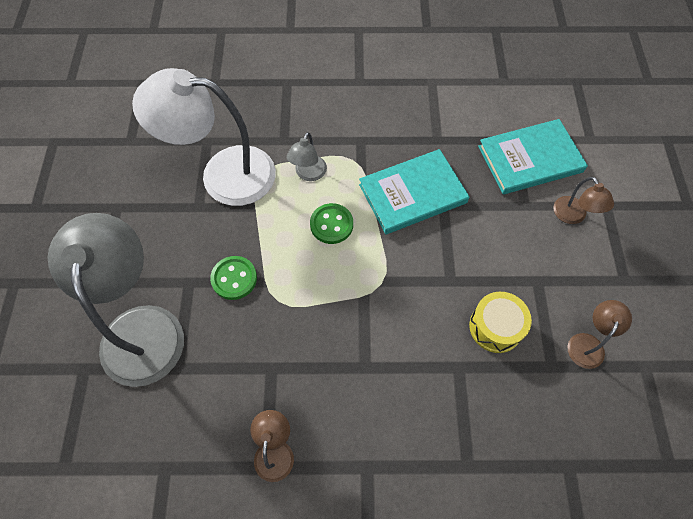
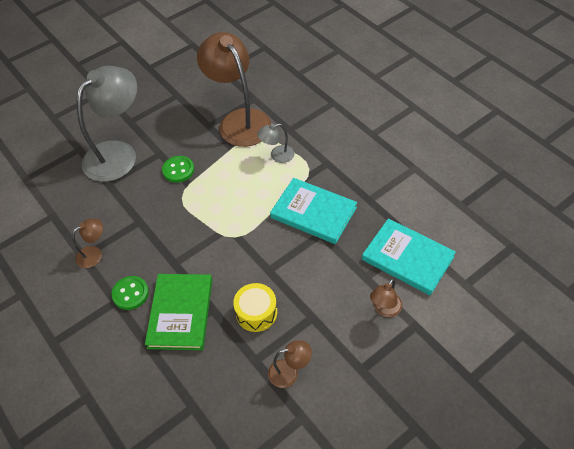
camera: 55 degrees right, 10 degrees down
(223, 174) = (239, 120): white lamp -> brown lamp
(331, 224) = (253, 188): green button -> green button (130, 293)
(439, 403) = (180, 313): none -> green book

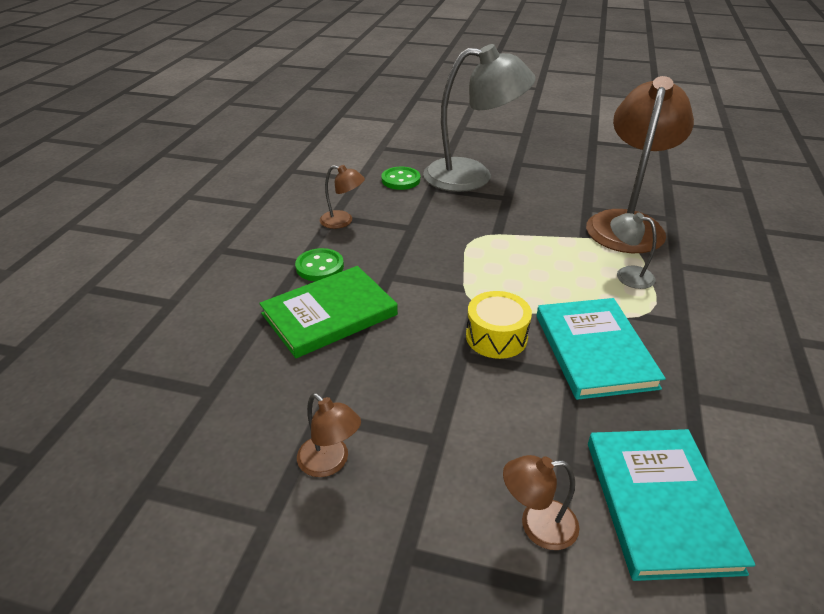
camera: 50 degrees right, 15 degrees down
(178, 170) = (504, 218): green button -> green button (400, 180)
(256, 313) = (390, 378): yellow drum -> yellow drum (496, 337)

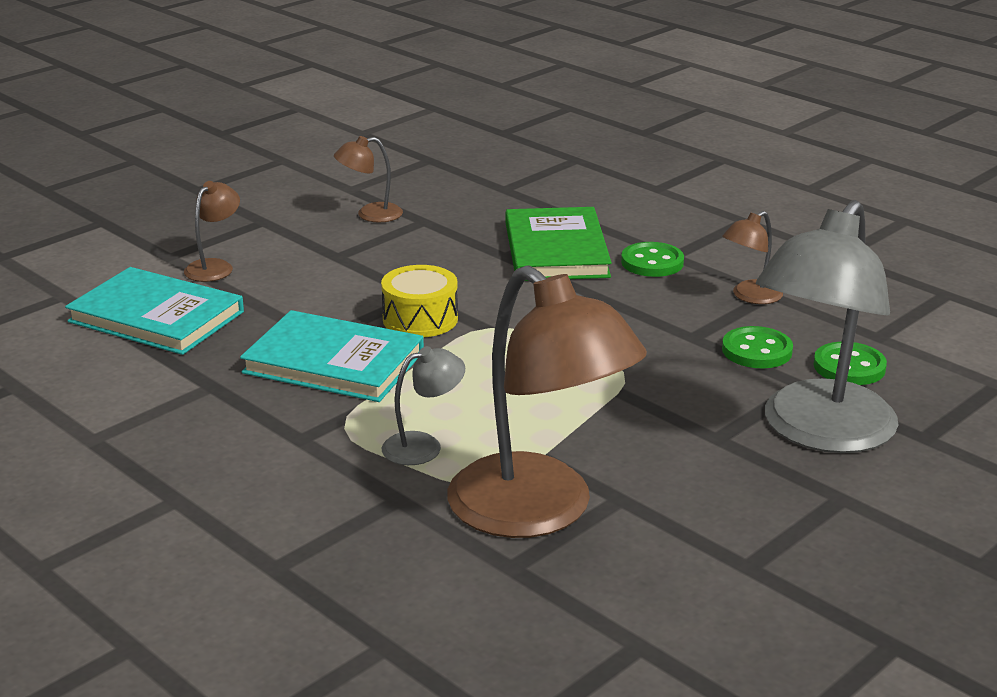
camera: 120 degrees right, 10 degrees down
(409, 206) = (757, 351): none -> green button

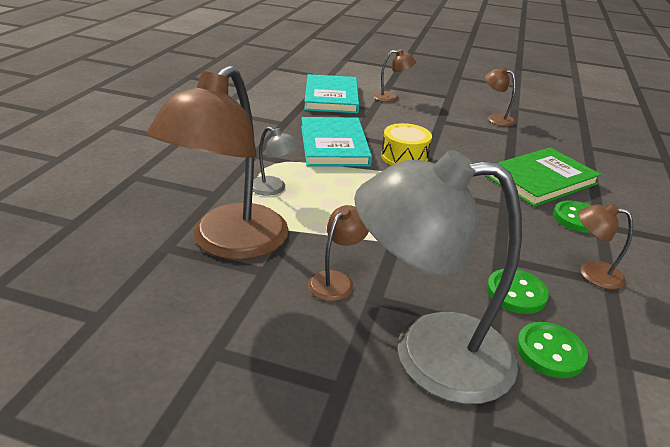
camera: 60 degrees right, 5 degrees up
(669, 452) = (336, 280): none -> brown lamp

